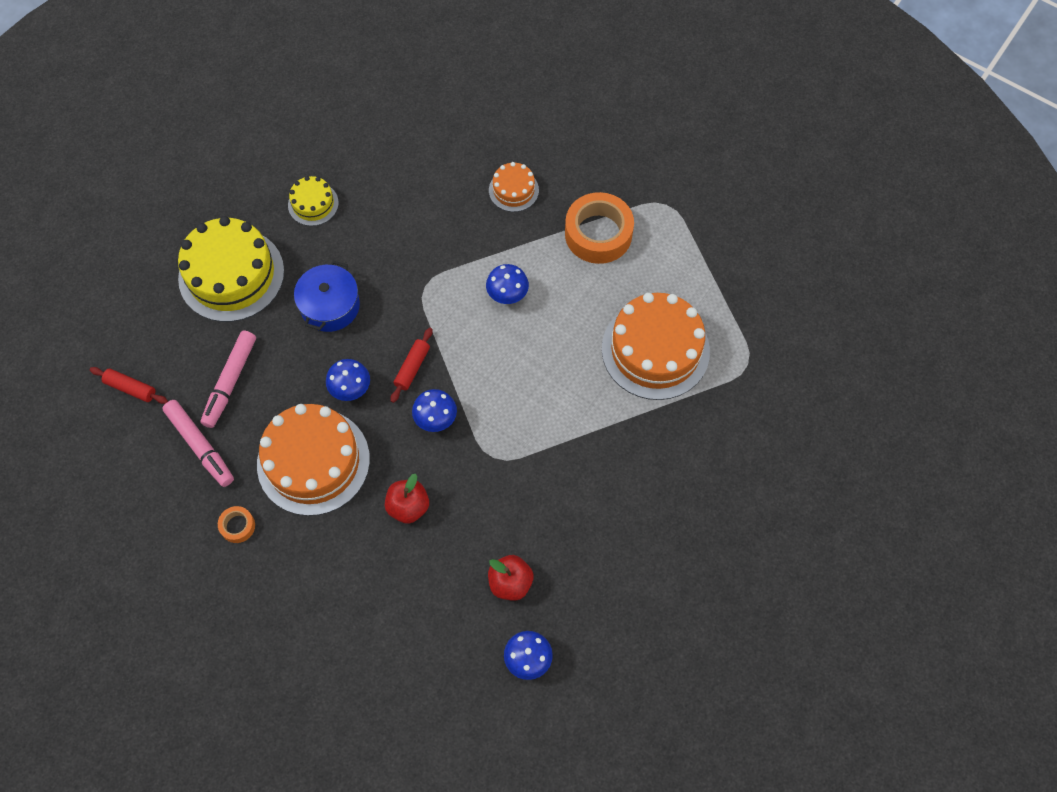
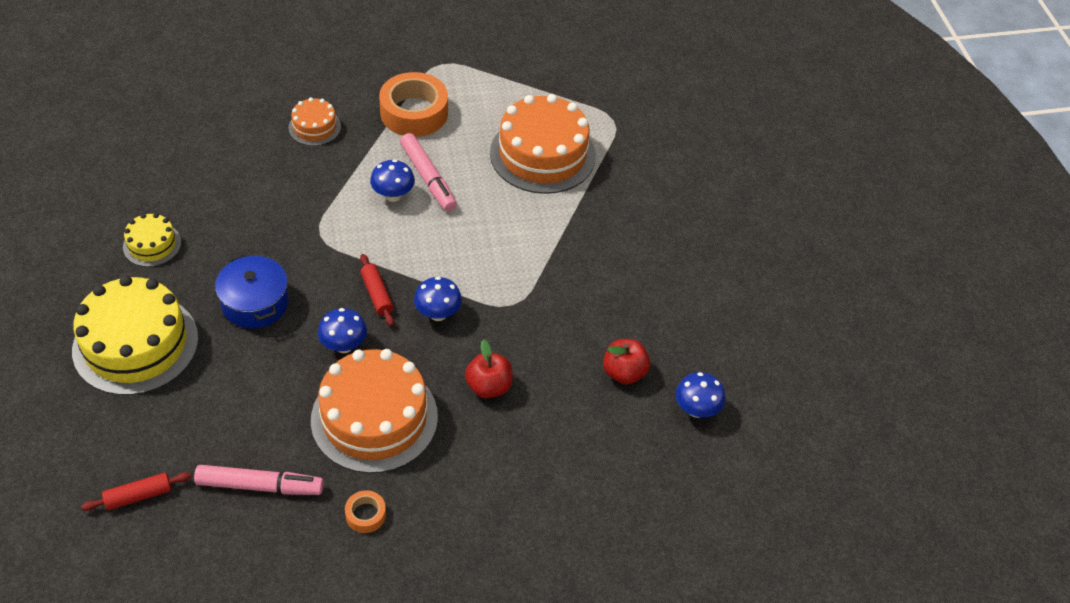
camera: 50 degrees left, 15 degrees down
(230, 382) = (230, 419): pink marker -> pink marker (428, 178)

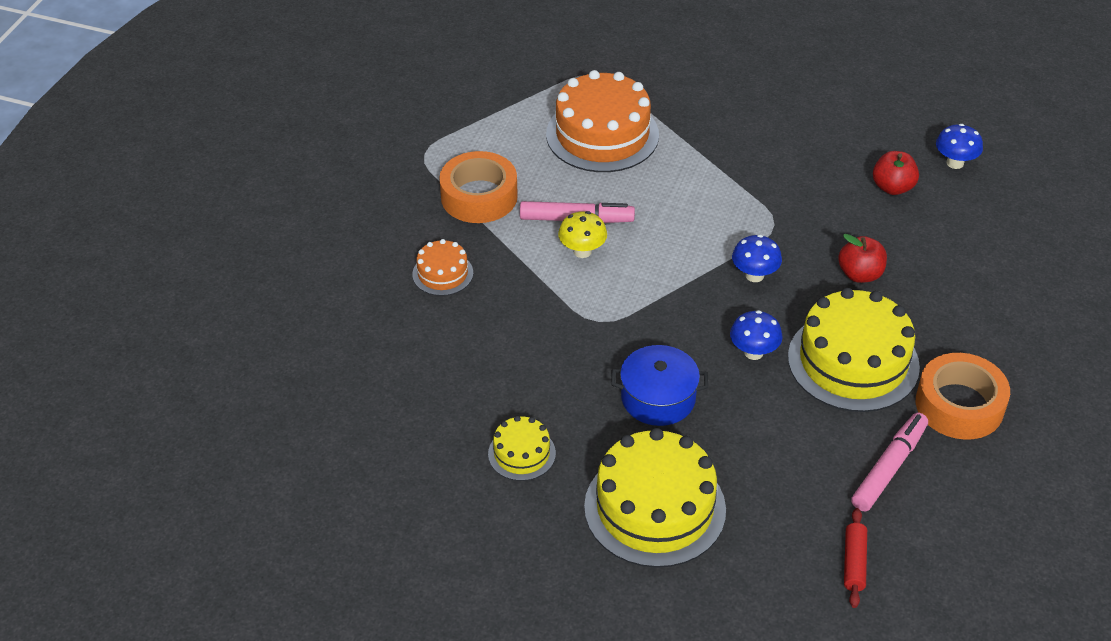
camera: 55 degrees left, 5 degrees down
(365, 515) = (959, 405): orange tape -> orange tape, size x2.16
(374, 418) = (853, 361): orange cake -> yellow cake
(377, 294) = (704, 308): red rolling pin -> none
(393, 195) = (582, 251): blue mushroom -> yellow mushroom

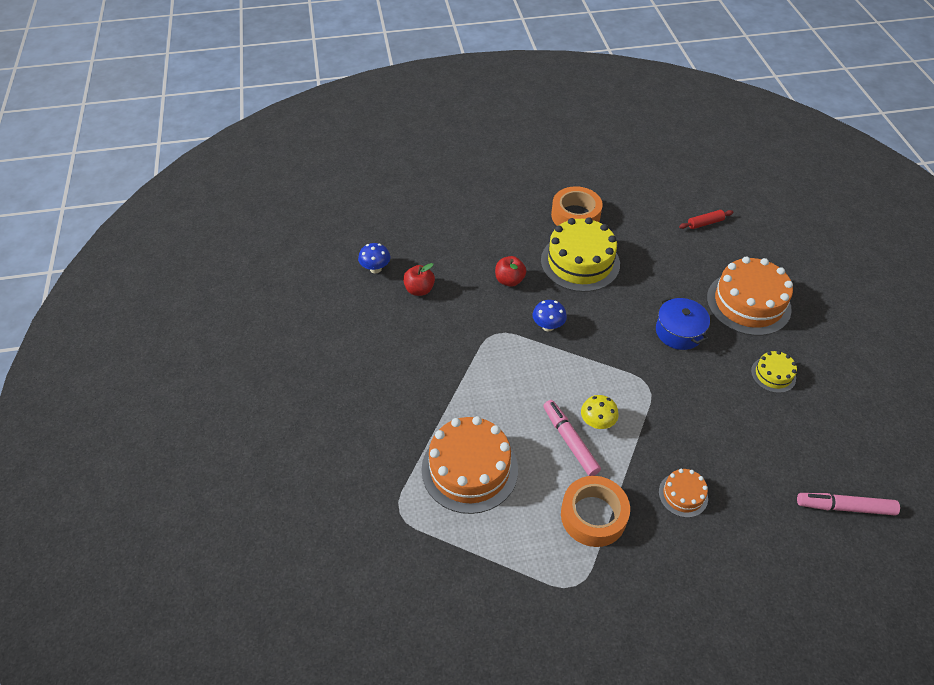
camera: 120 degrees left, 5 degrees up
(655, 508) = (748, 303): yellow cake -> orange cake
(753, 352) = (609, 304): blue mushroom -> none
(889, 468) = (639, 228): pink marker -> pink marker (845, 507)

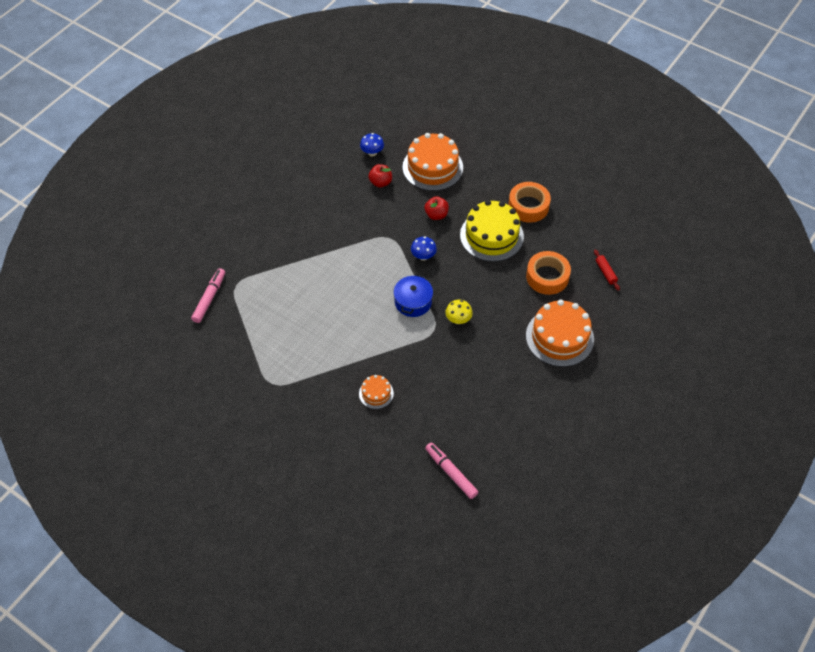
camera: 45 degrees right, 5 degrees up
(469, 469) = (290, 293): orange cake -> orange cake (432, 167)
(570, 441) = (355, 322): pink marker -> pink marker (209, 298)
(593, 516) = (320, 363): orange tape -> orange tape (547, 277)
(597, 423) = (381, 325): yellow mushroom -> yellow mushroom (458, 320)
(679, 332) = (493, 318): blue pot -> blue pot (413, 302)
(705, 223) = (605, 272): red rolling pin -> red rolling pin turned 45 degrees clockwise
(773, 375) = (513, 384): yellow cake -> none

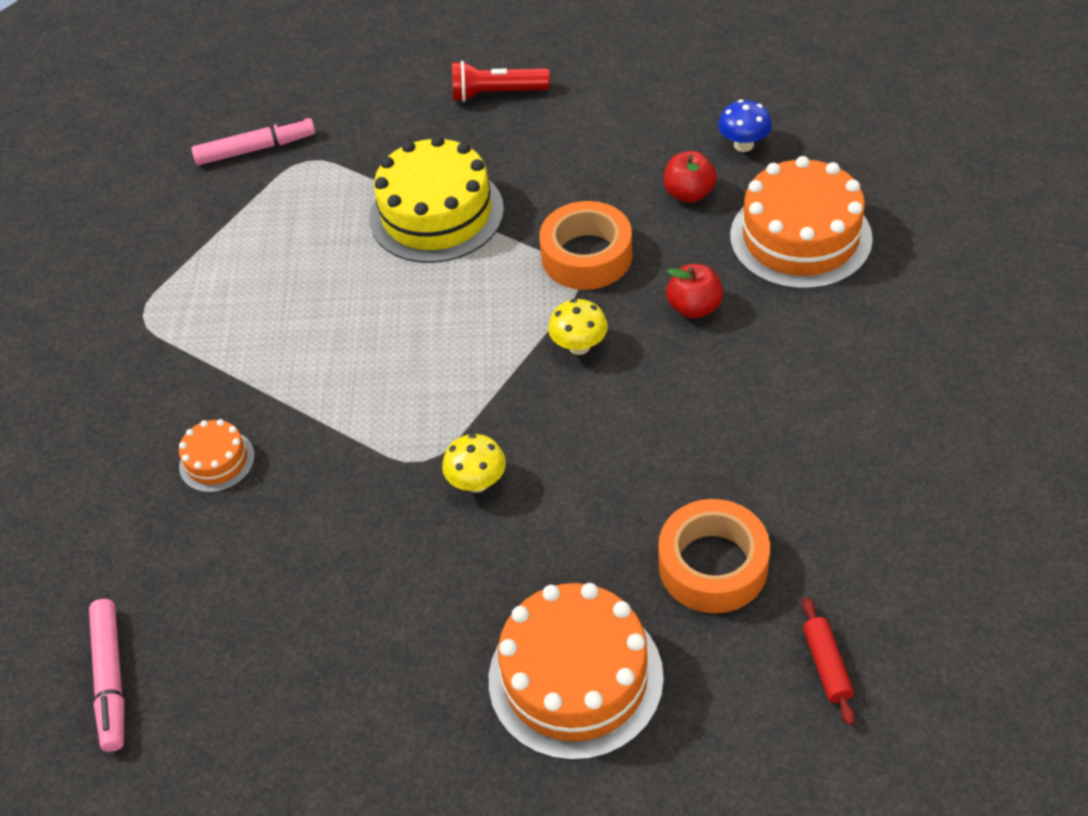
camera: 60 degrees right, 5 degrees down
(264, 204) = (497, 93): none -> red flashlight
(413, 302) = (461, 393): blue pot -> none
(423, 256) = (579, 346): blue mushroom -> yellow mushroom
(451, 473) = (111, 679): pink marker -> pink marker turned 150 degrees clockwise
(491, 236) = (728, 415): yellow cake -> yellow cake (436, 213)
(528, 206) = (863, 429): orange tape -> orange tape (587, 256)
(605, 272) = (826, 665): red rolling pin -> red rolling pin turned 45 degrees counterclockwise

